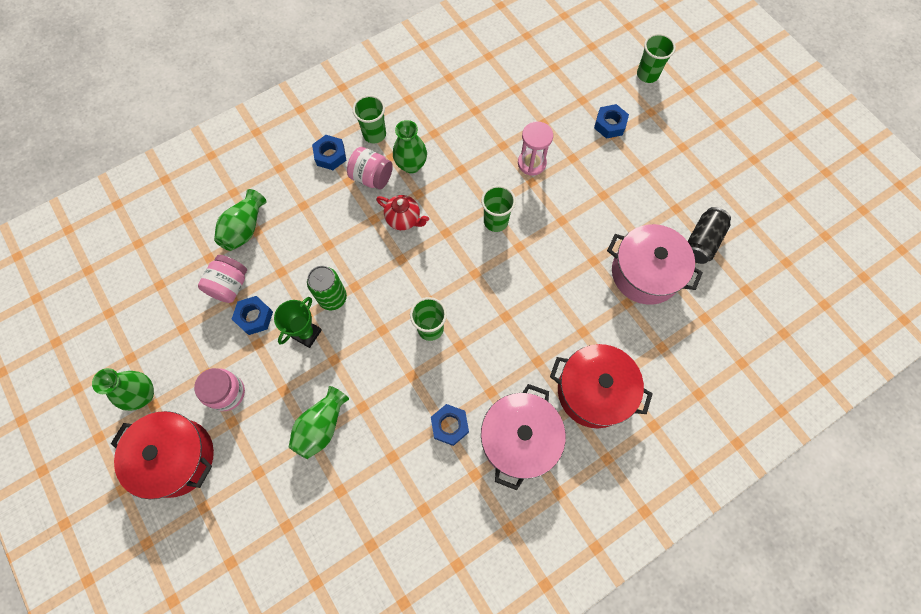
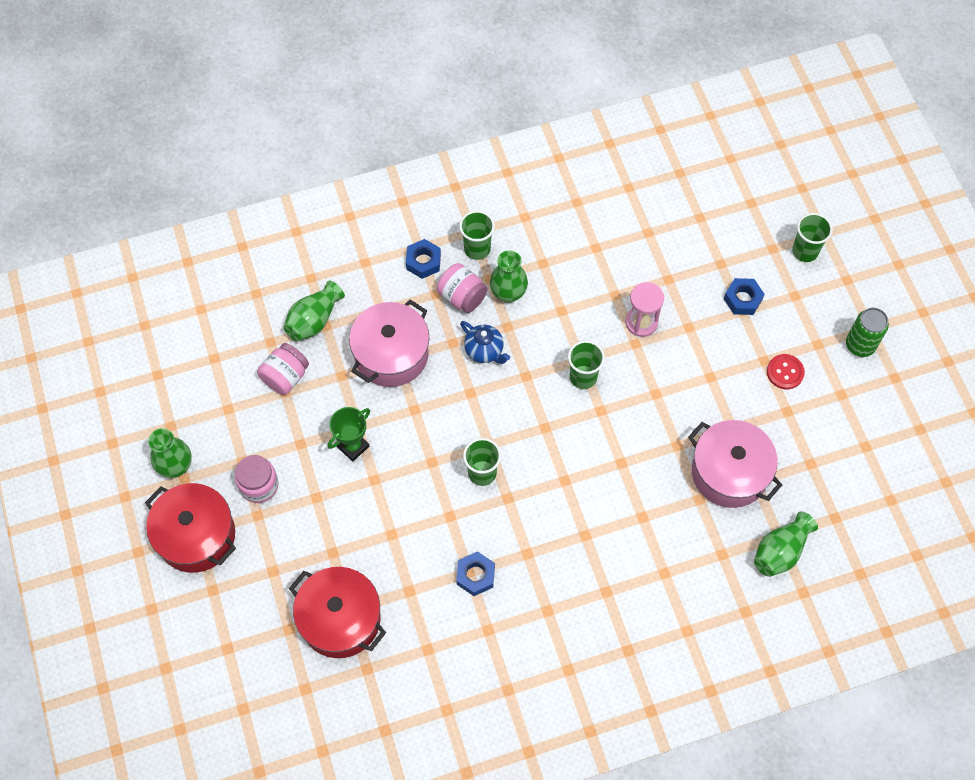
camera: 15 degrees right, 5 degrees down
(254, 317) = (303, 416): blue nut -> none
(321, 426) = (346, 543): green vase -> green vase (780, 551)
(332, 298) = (388, 416): green can -> green can (860, 345)
(404, 219) = (484, 351): red teapot -> blue teapot
(519, 439) = (543, 607): pink pot -> pink pot (391, 354)
(593, 391) = (634, 580): red pot -> red pot (340, 619)
(664, 176) = (785, 372): none -> red button
(702, 241) = (803, 454): black can -> none

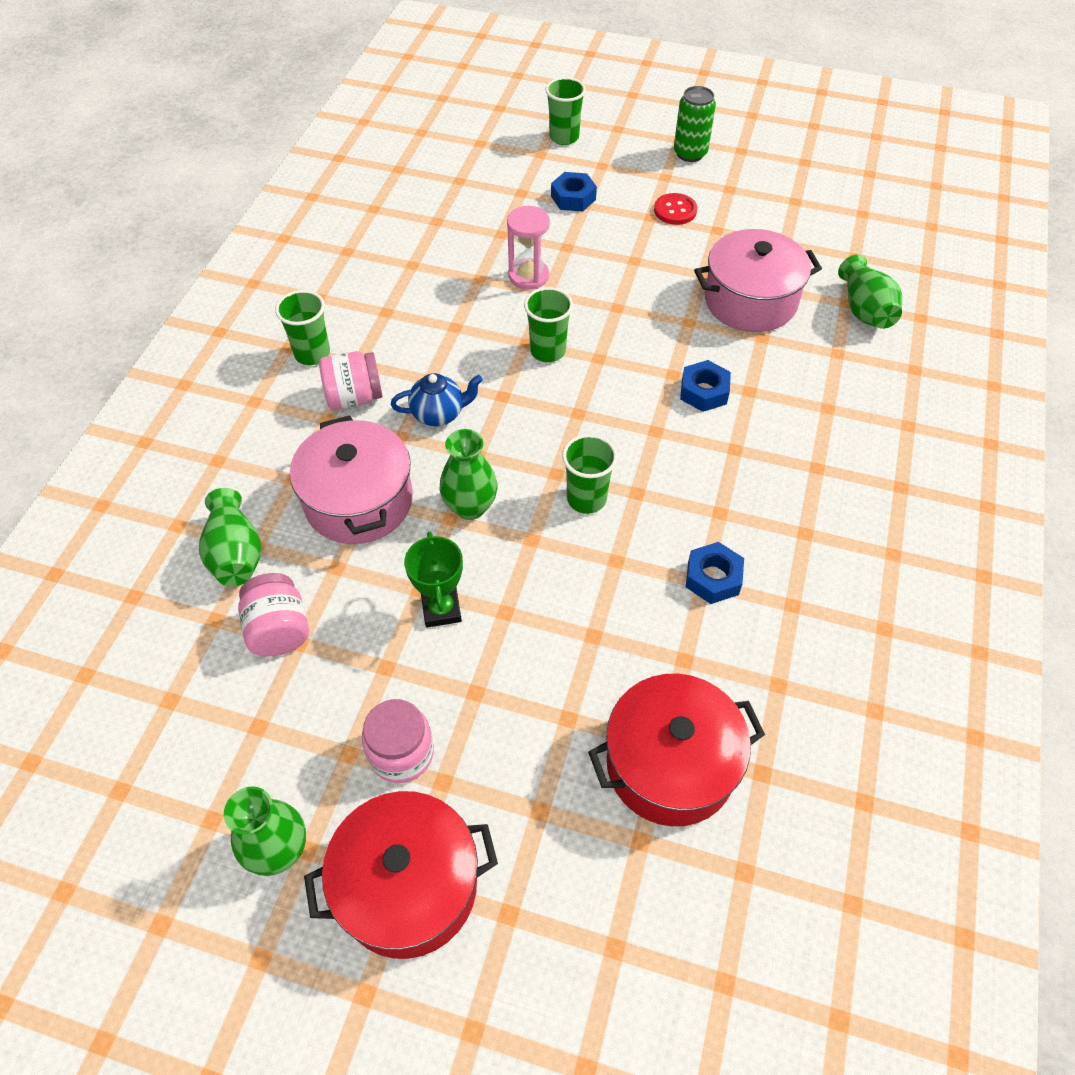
camera: 55 degrees left, 10 degrees down
(423, 262) = (276, 407): blue nut -> blue nut (704, 391)
(508, 293) = (391, 357): green vase -> green vase (470, 507)

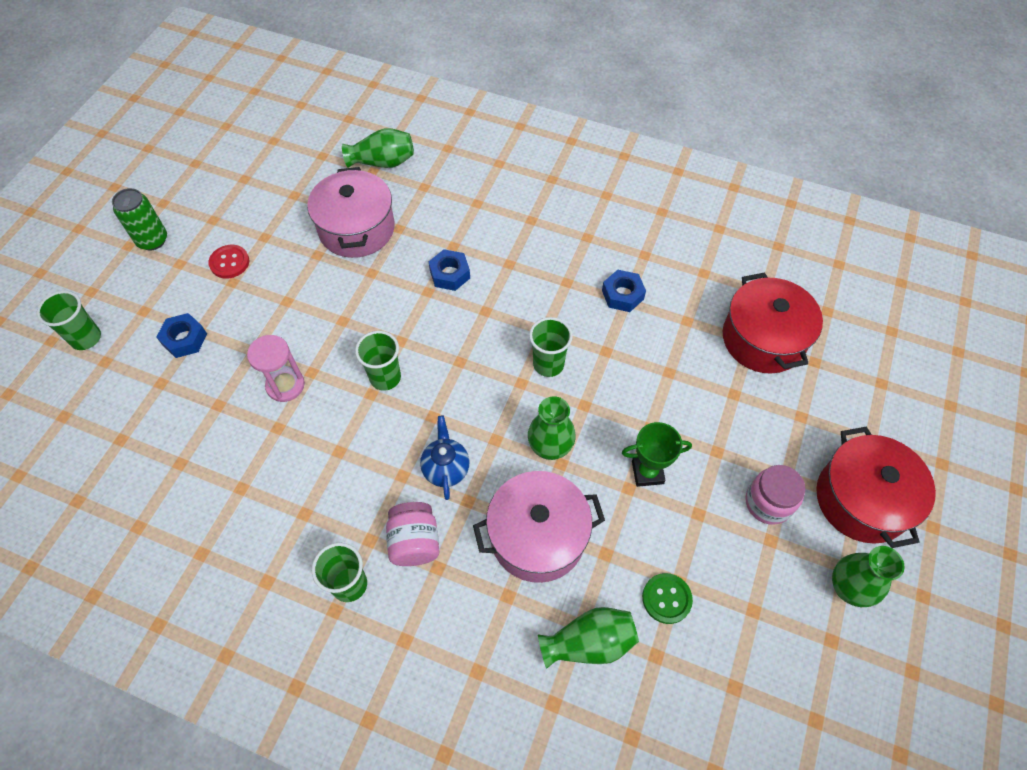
camera: 85 degrees left, 5 degrees up
(279, 630) = (666, 599): pink jar -> green button

